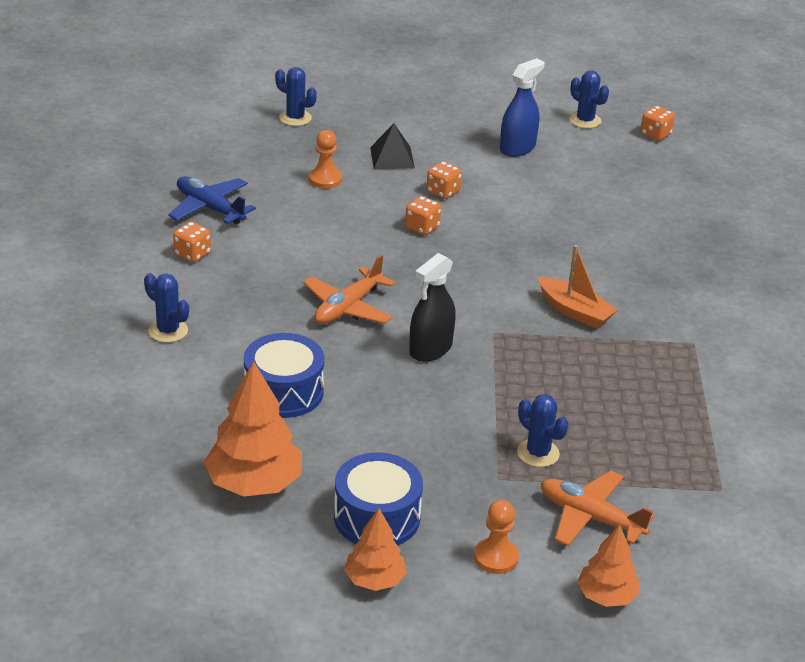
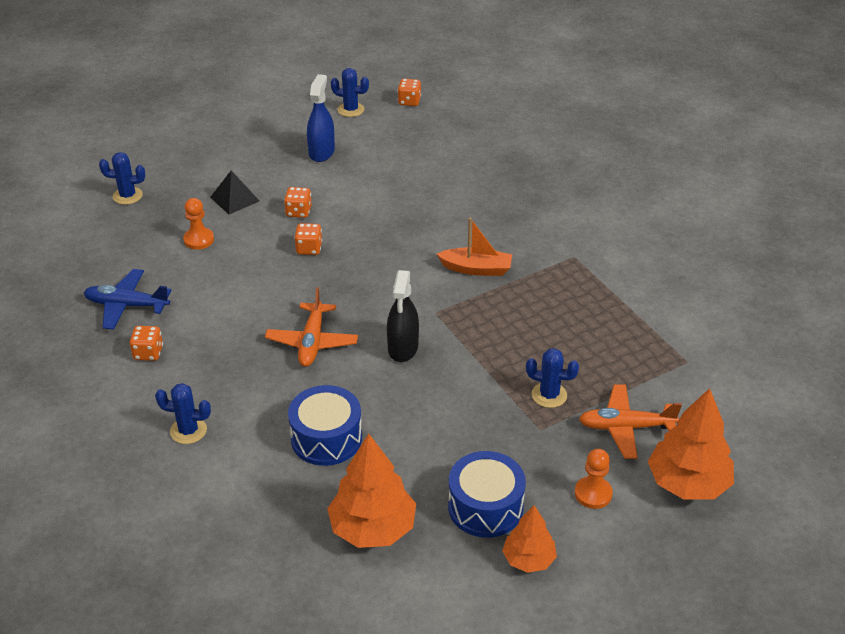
camera: 30 degrees left, 5 degrees up
(606, 596) = (687, 483): orange tree -> orange tree, size x1.67

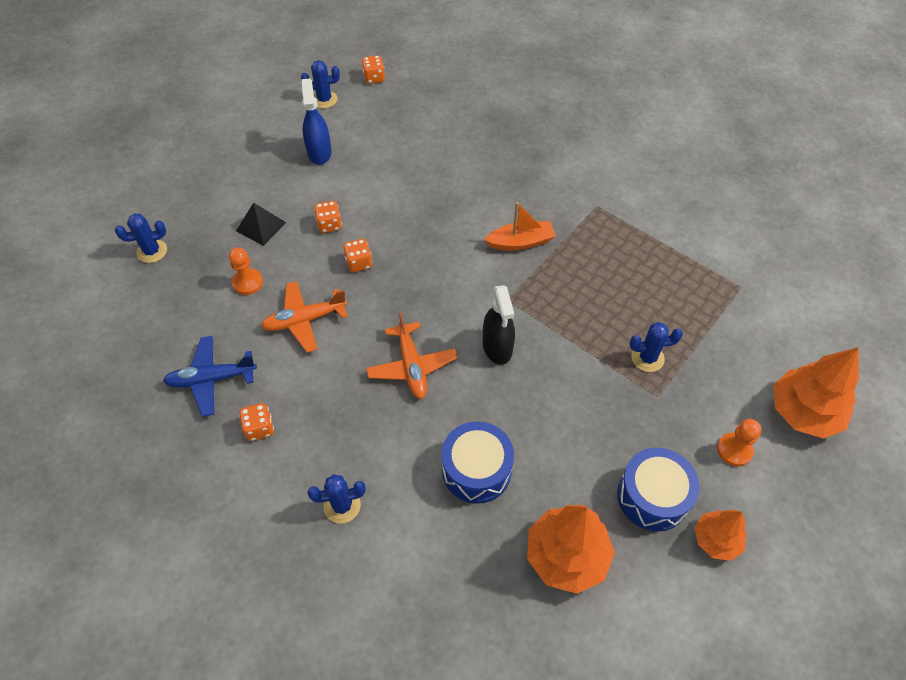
camera: 20 degrees left, 15 degrees up
(626, 427) = (726, 371): orange plane -> orange plane (304, 320)

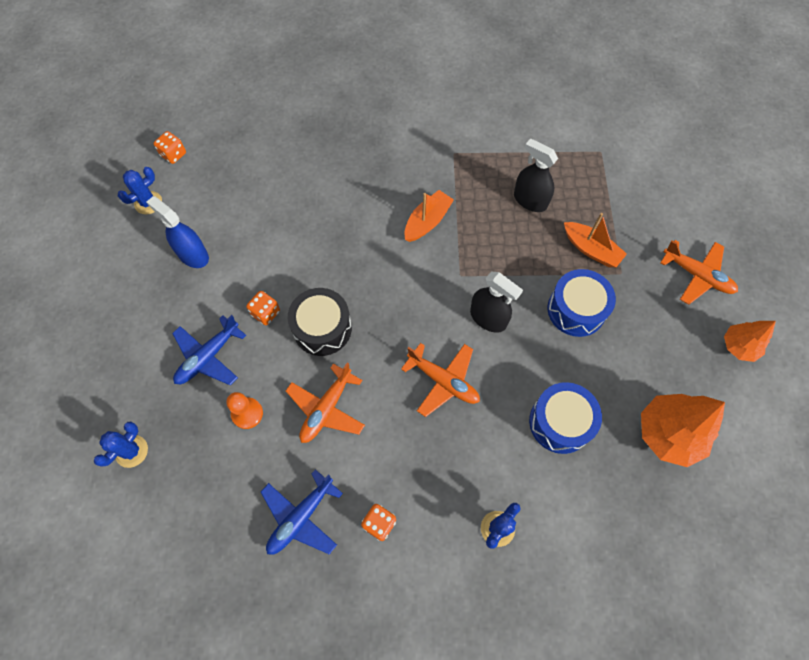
camera: 40 degrees left, 10 degrees up
(261, 226) = (208, 357): black pyramid -> blue plane
(359, 263) = (322, 328): orange dice -> black drum
(629, 283) = (530, 200): none -> black spray bottle
(647, 358) = (591, 249): blue cactus -> orange boat
(652, 496) = (680, 348): blue drum -> blue drum (576, 310)
(734, 450) = (697, 275): orange pawn -> orange plane
(803, 412) = (711, 217): orange tree -> none

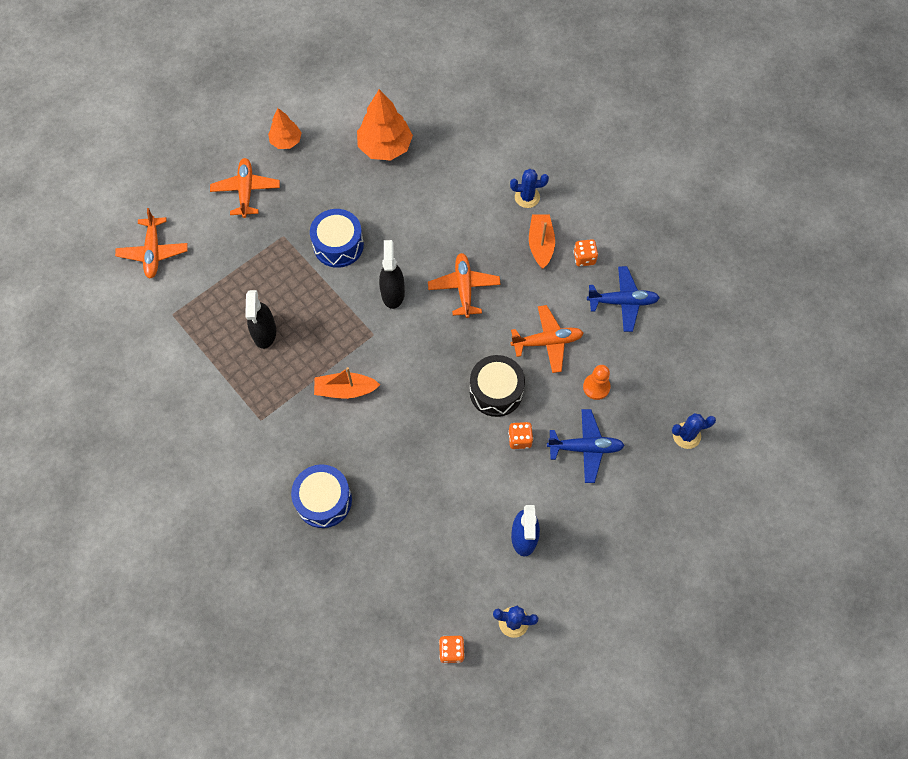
camera: 130 degrees left, 0 degrees up
(560, 422) = (430, 206): blue drum -> blue drum (323, 500)
(591, 249) = (278, 266): orange boat -> orange boat (540, 244)
(676, 172) = (153, 252): none -> orange plane

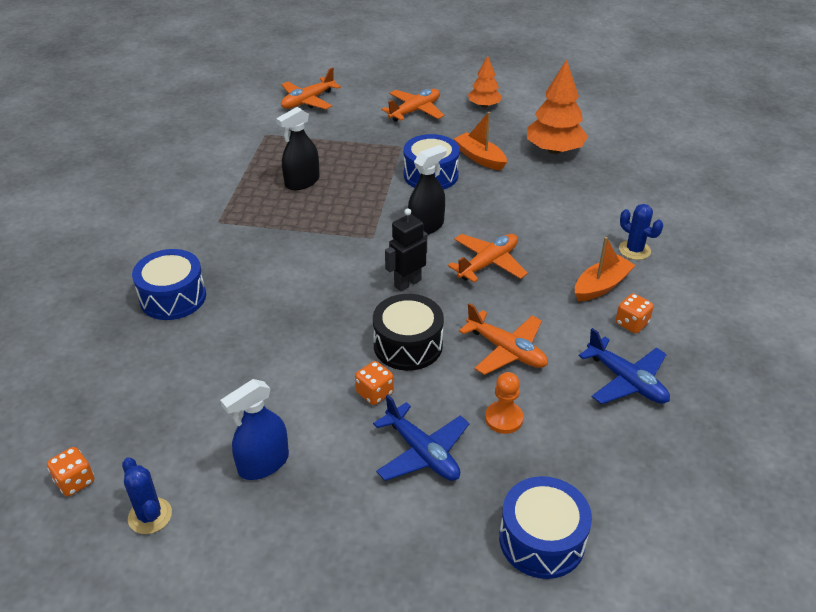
camera: 50 degrees right, 25 degrees down
(345, 390) = (298, 251): orange boat -> orange boat (480, 158)
(439, 348) = (407, 283): none -> black robot
(686, 435) = (541, 540): blue cactus -> blue drum

